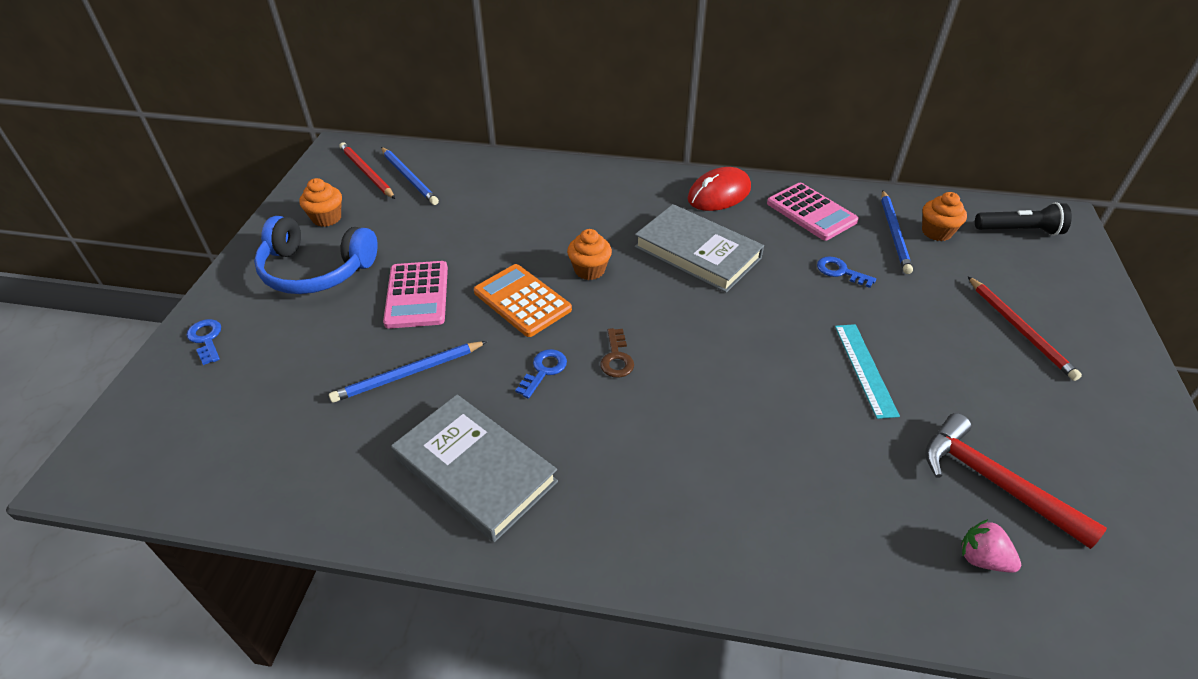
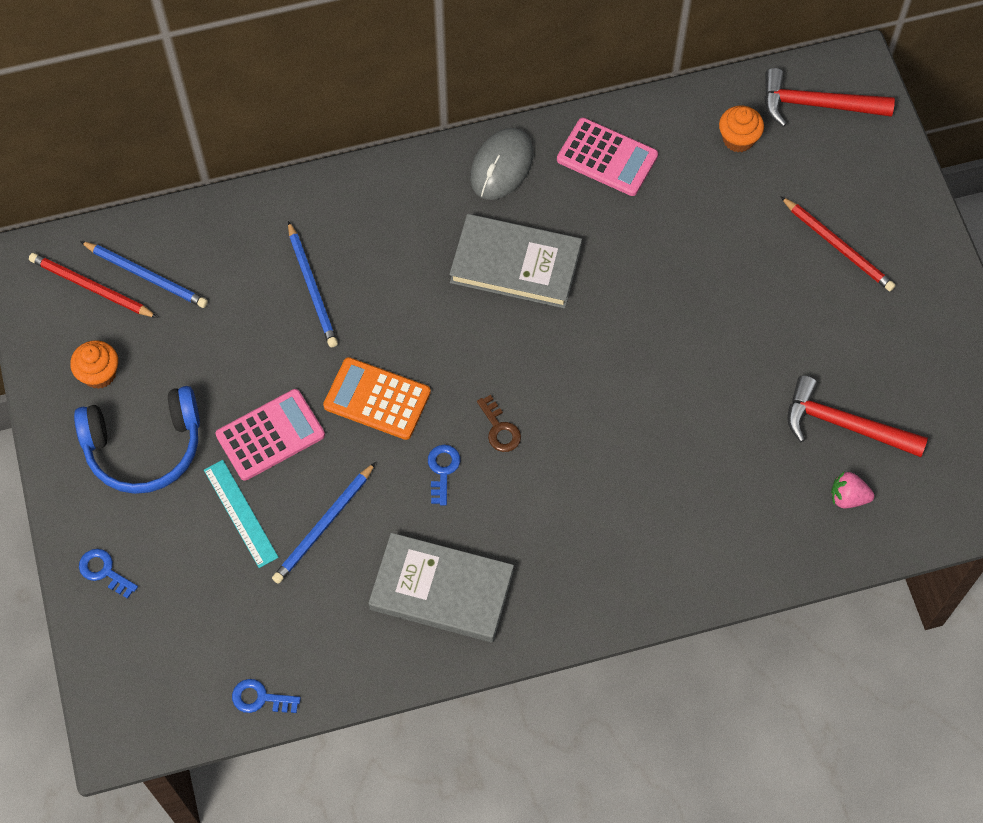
camera: 25 degrees left, 20 degrees up
(417, 295) = (270, 435): pink calculator -> pink calculator turned 90 degrees counterclockwise
(589, 270) = (421, 332): orange cupcake -> none
(719, 194) = (502, 166): red mouse -> grey mouse
(840, 271) = (662, 235): blue key -> blue key (260, 698)
(865, 369) = (718, 350): turquoise ruler -> turquoise ruler (241, 513)
(894, 233) = (698, 157): blue pencil -> blue pencil (312, 287)
(1019, 231) = (816, 105): black flashlight -> red hammer

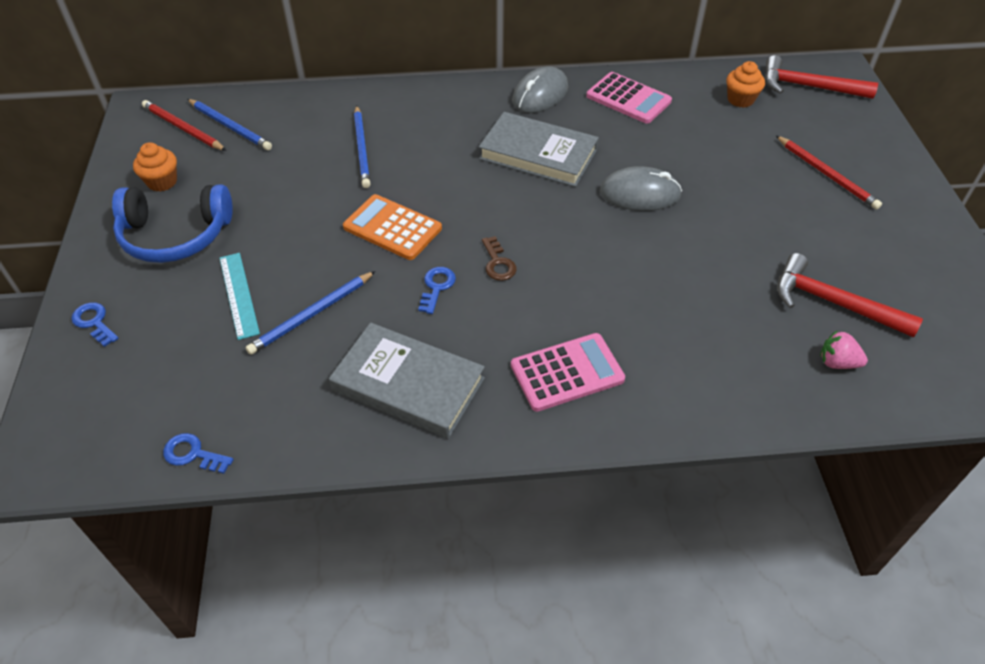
camera: 10 degrees right, 15 degrees down
(270, 435) = (289, 241): pink calculator -> pink calculator (567, 372)
(636, 307) = (640, 193): none -> grey mouse

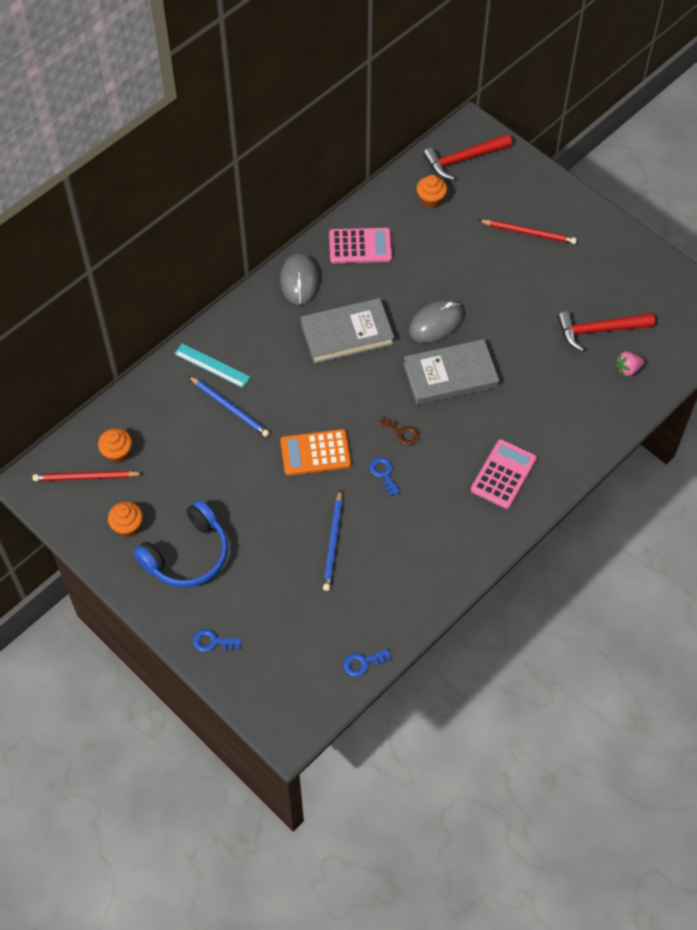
camera: 40 degrees left, 10 degrees up
(230, 126) = (117, 453): blue pencil -> orange cupcake
(239, 294) = (276, 562): turquoise ruler -> turquoise ruler (212, 365)
(408, 384) = (430, 542): grey book -> grey book (450, 375)

